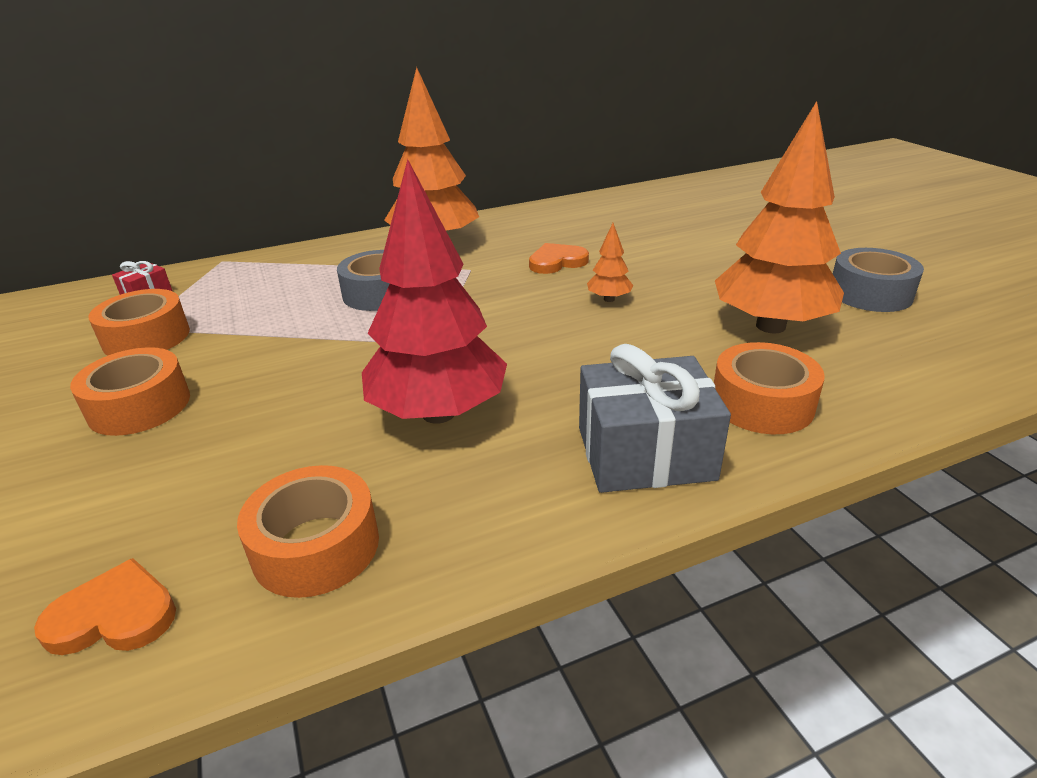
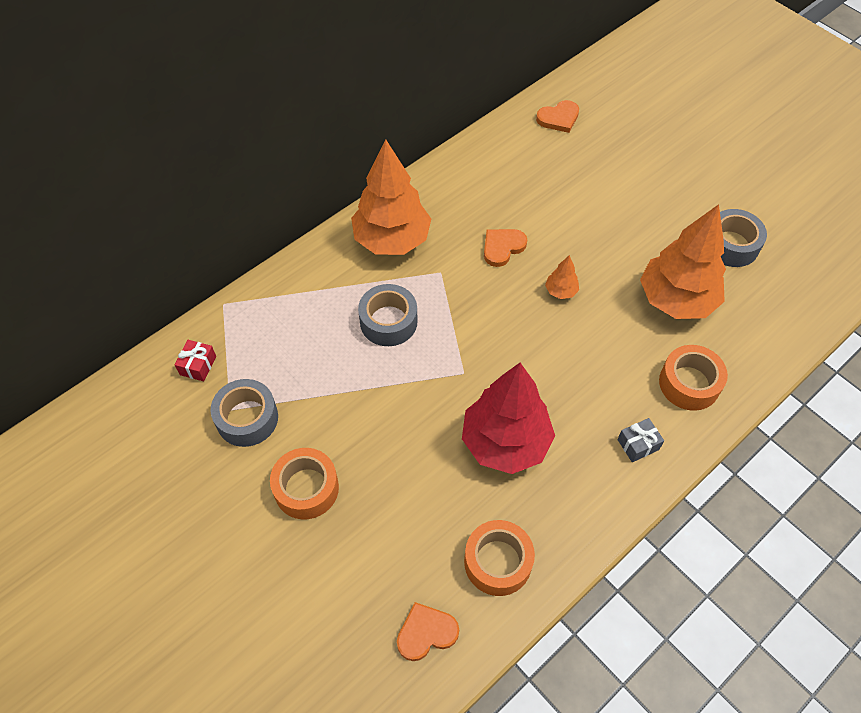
camera: 20 degrees left, 25 degrees up
(146, 337) = (247, 418): orange tape -> grey tape
(645, 453) = (638, 444): grey gift -> grey gift, size x0.48
(677, 196) = (558, 118): none -> orange heart

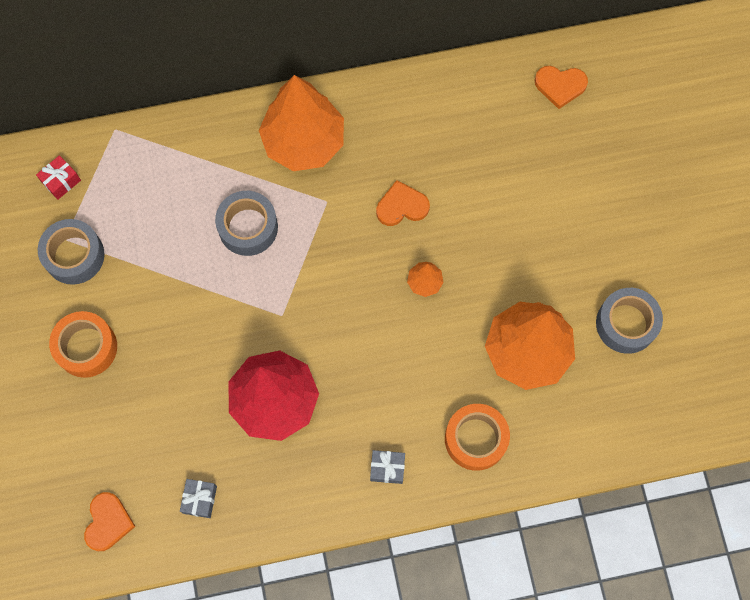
camera: 30 degrees right, 15 degrees up
(426, 633) = (108, 522): orange heart -> orange heart turned 90 degrees clockwise
(497, 562) = (200, 499): orange tape -> grey gift

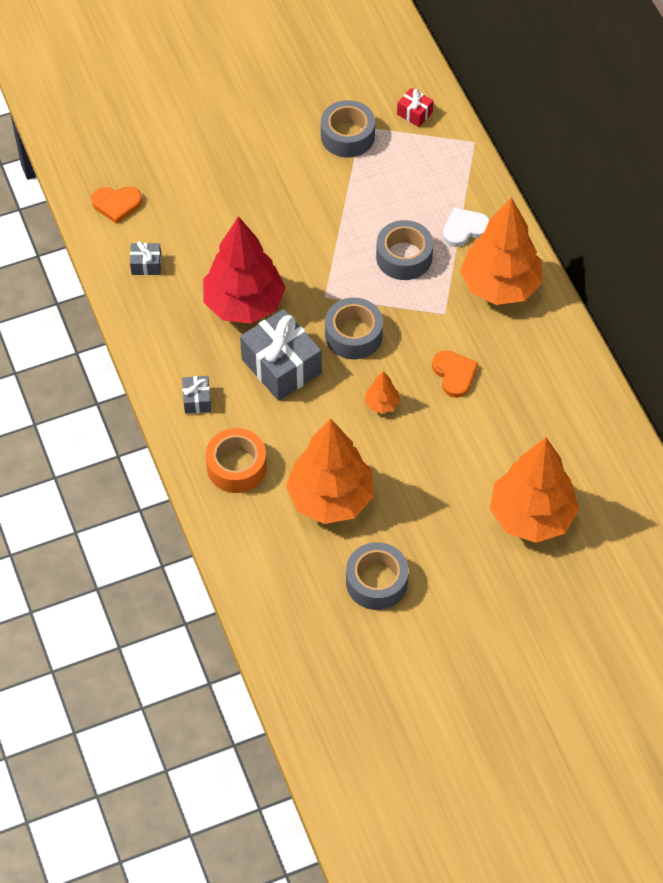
camera: 80 degrees right, 15 degrees down
(86, 347) = (266, 160): orange tape -> none
(225, 161) = (464, 229): none -> white heart
(336, 295) = (353, 335): none -> grey tape
(361, 374) = (281, 366): none -> grey gift
(560, 86) = (620, 493): orange heart -> none
(573, 168) = (531, 516): none -> orange tree

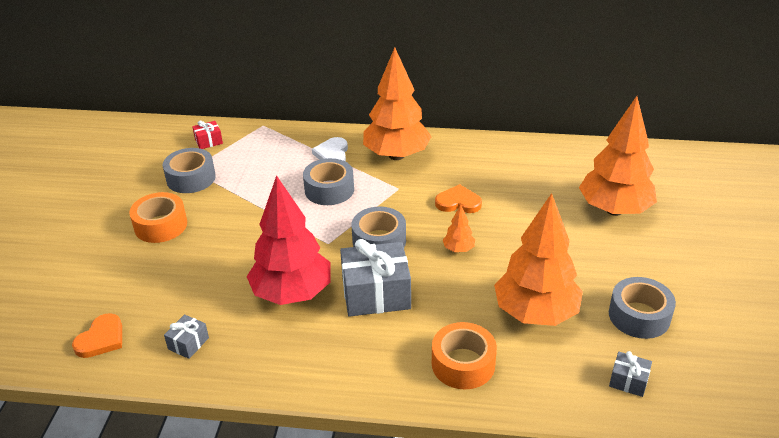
camera: 60 degrees left, 20 degrees down
(197, 400) = (368, 364): grey gift -> grey gift (628, 381)
(267, 156) = (161, 225): none -> orange tape

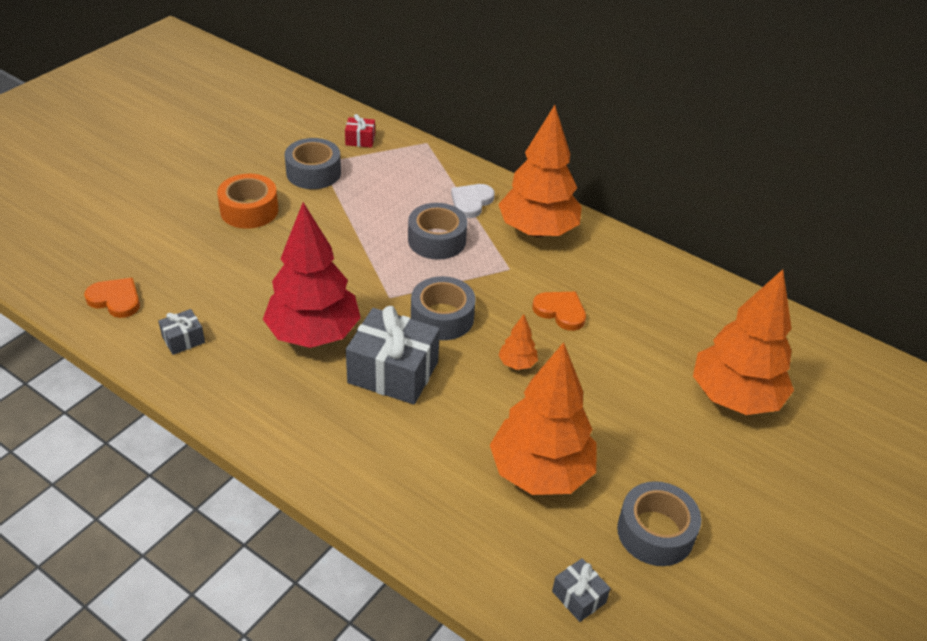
camera: 25 degrees right, 5 degrees up
(101, 339) = (115, 300): orange heart -> orange heart turned 120 degrees counterclockwise
(463, 364) = (419, 488): orange tape -> none

